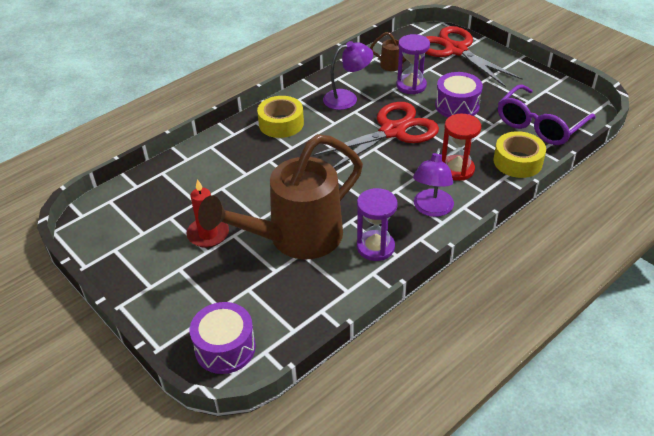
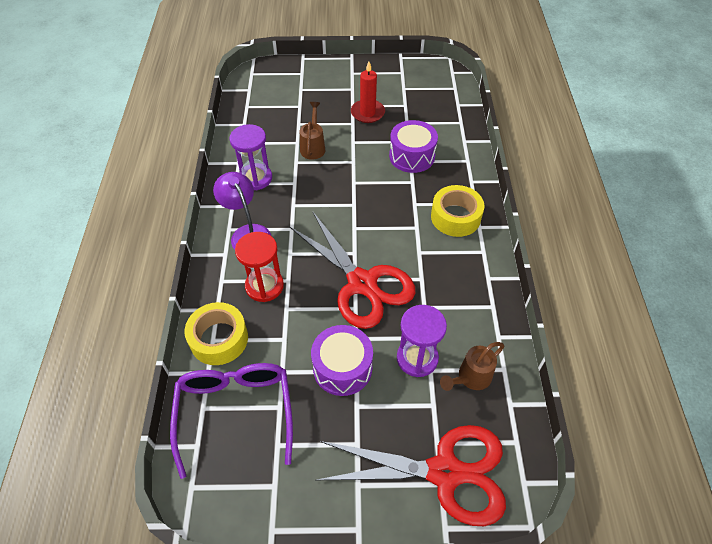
camera: 130 degrees right, 10 degrees up
(225, 348) = (271, 78): purple drum -> purple drum (412, 156)
(295, 239) = (313, 147): brown watering can -> brown watering can, size x0.41
(347, 98) = (448, 288): purple lamp -> none
(392, 131) = (362, 283): red scissors -> red scissors turned 45 degrees counterclockwise

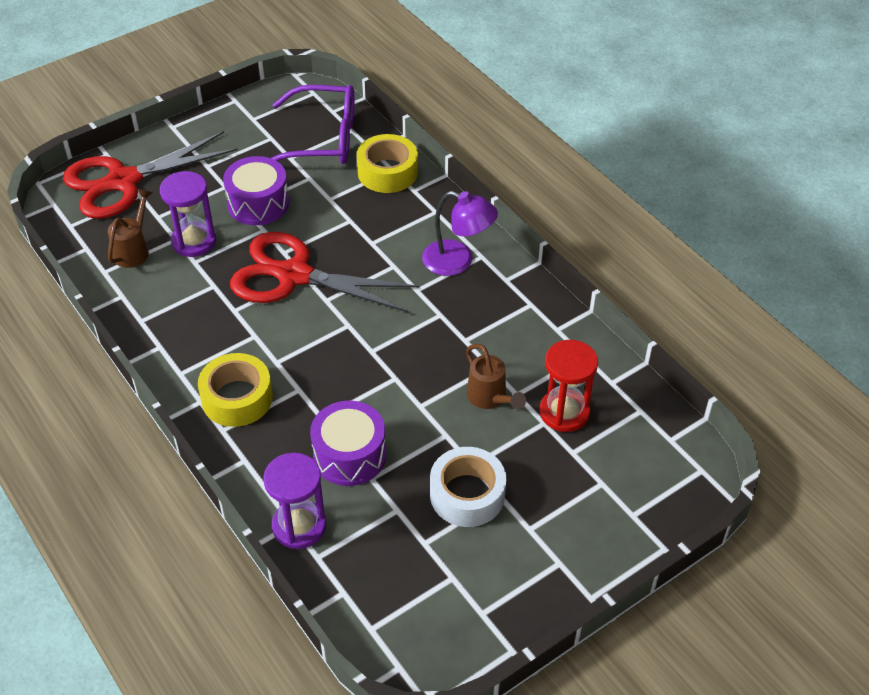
camera: 145 degrees right, 5 degrees down
(235, 412) = (323, 139): purple glasses -> purple glasses turned 45 degrees counterclockwise
(255, 178) = (515, 321): purple hourglass -> purple hourglass (299, 526)
(264, 286) = (389, 227): red hourglass -> red hourglass (564, 412)
(367, 113) = (467, 495): red candle -> white tape

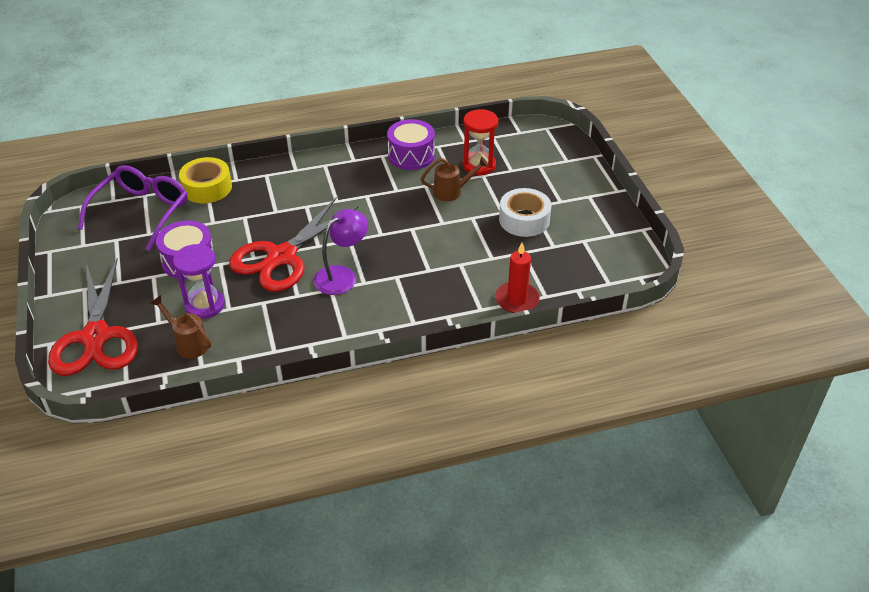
camera: 70 degrees left, 5 degrees down
(237, 398) = (387, 309): yellow tape -> none
(299, 526) = (517, 300): purple hourglass -> red candle
(349, 455) = (468, 264): purple drum -> purple drum (411, 155)
(458, 261) = (322, 176): purple lamp -> purple lamp (342, 275)

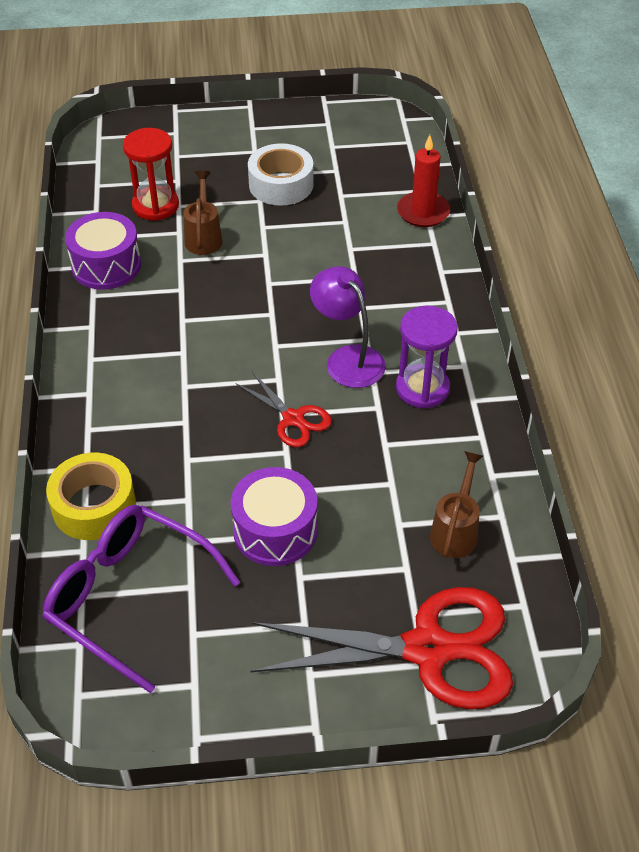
camera: 80 degrees left, 5 degrees up
(188, 343) = (456, 530): brown watering can -> brown watering can turned 150 degrees clockwise
(205, 305) = (379, 510): purple hourglass -> purple hourglass (422, 388)
(282, 257) = (293, 419): red scissors -> red scissors, size x0.50

